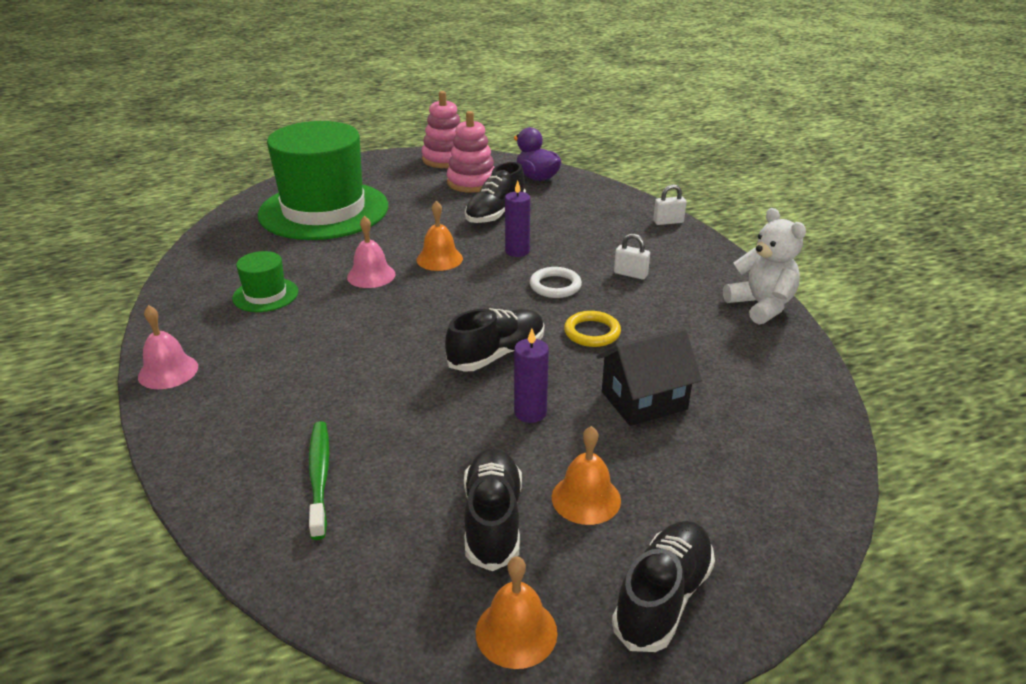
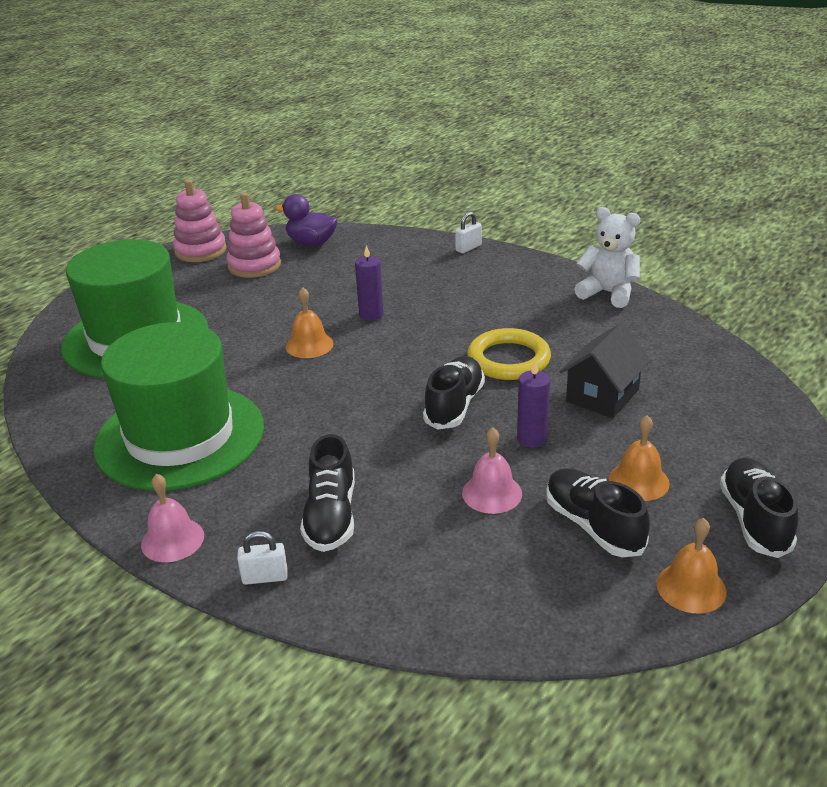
camera: 30 degrees left, 0 degrees up
(265, 295) = (180, 436): green hat -> green hat, size x2.39
(319, 476) = (426, 558): green toothbrush -> none
(371, 275) = (263, 382): pink bell -> pink bell (492, 493)
(495, 213) = (312, 287): black shoe -> black shoe (331, 516)
(555, 286) = (437, 333): white ring -> none
(592, 332) = (508, 359): yellow ring -> yellow ring, size x1.57
(630, 274) = (486, 302): white padlock -> white padlock (265, 577)

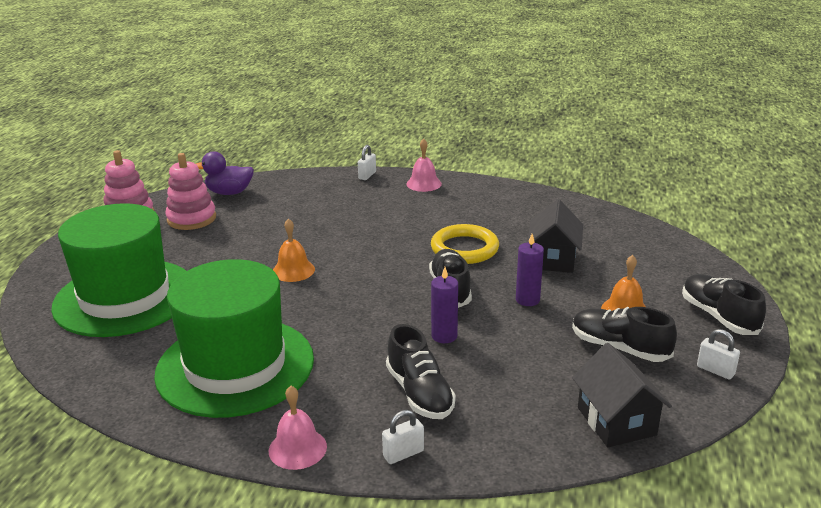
camera: 25 degrees left, 5 degrees down
(371, 314) = (327, 237): purple candle -> purple candle (444, 336)
(492, 493) = (530, 344): pink bell -> pink bell (424, 184)
(517, 612) = (616, 421): none -> black house
(608, 293) = (499, 189): white teddy bear -> none
(691, 587) = (715, 370): orange bell -> white padlock

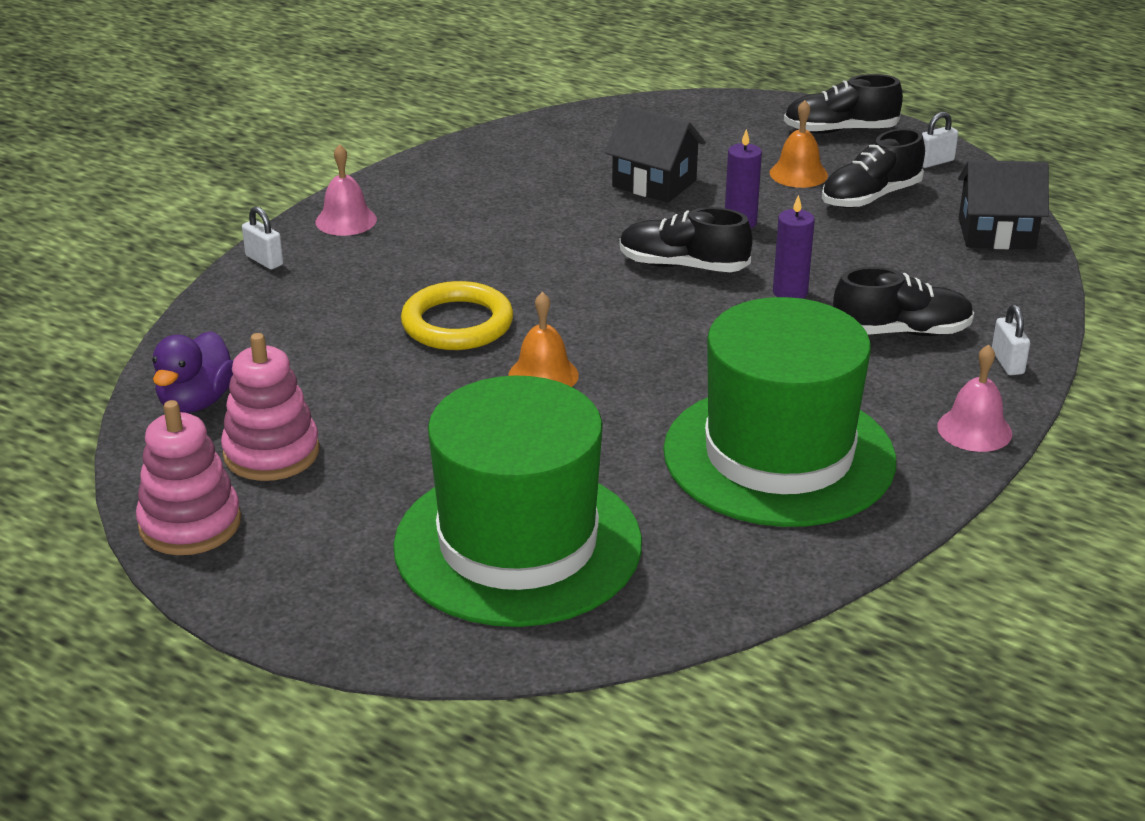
camera: 70 degrees left, 5 degrees up
(464, 248) = (581, 233): yellow ring -> yellow ring (457, 323)

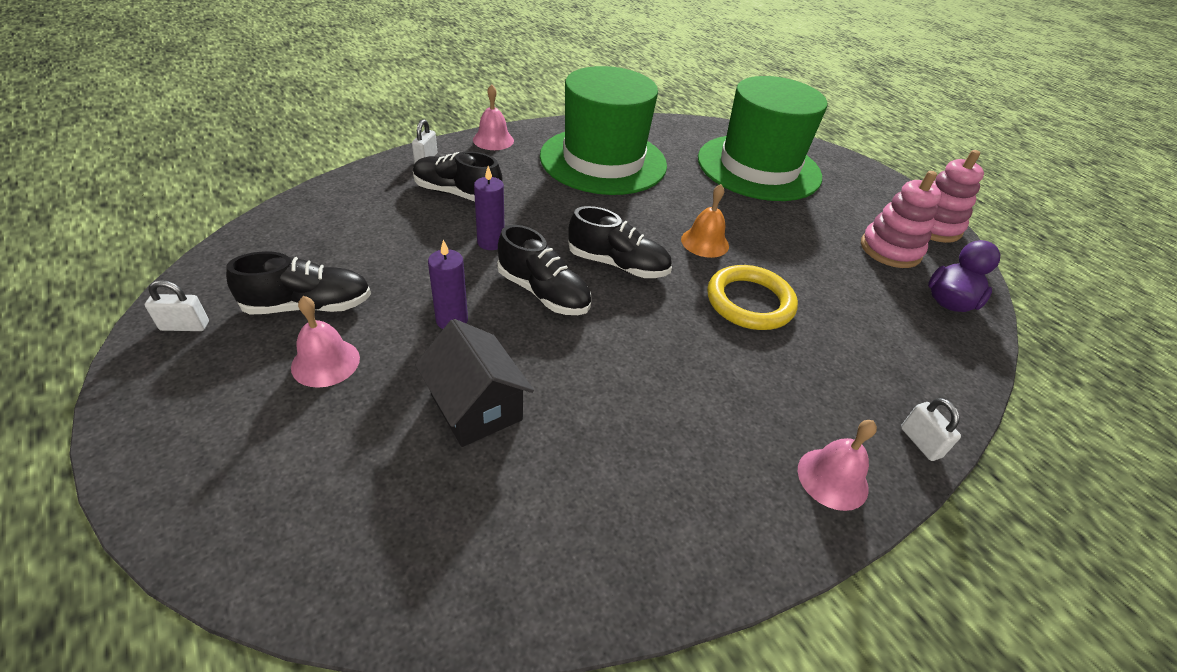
camera: 160 degrees left, 10 degrees up
(798, 174) = (325, 362): orange bell -> pink bell
(840, 131) = (186, 416): black shoe -> black shoe (618, 264)
(996, 233) = (280, 234): black house -> none

